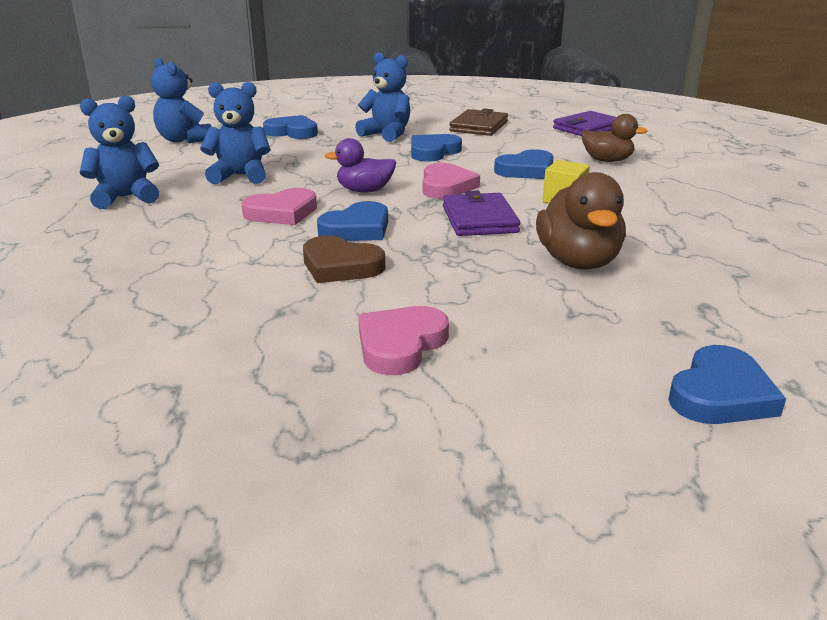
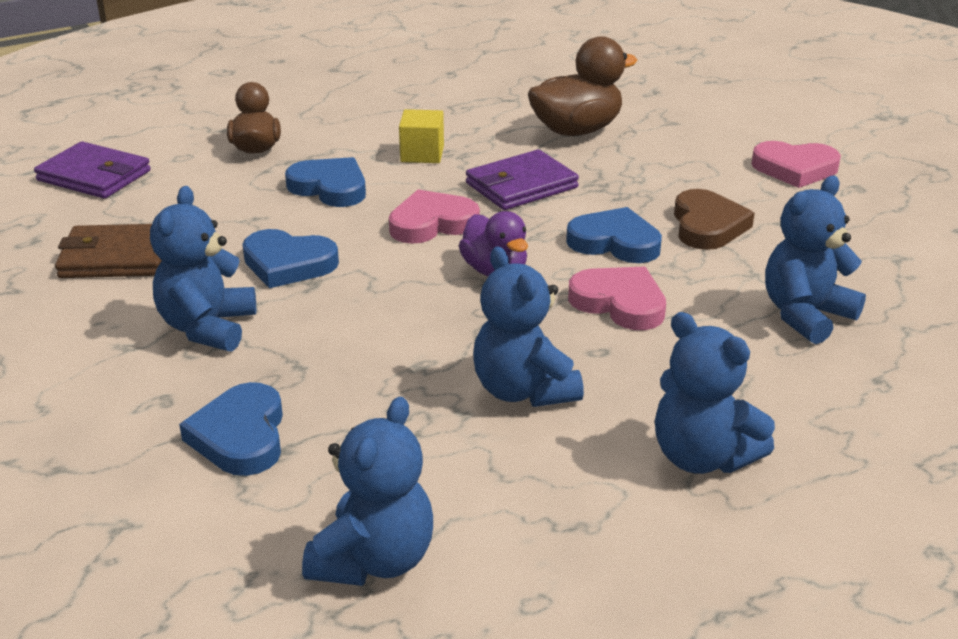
camera: 115 degrees left, 5 degrees up
(180, 261) = (805, 315): none -> blue teddy bear
(720, 394) = (719, 76): blue heart -> none

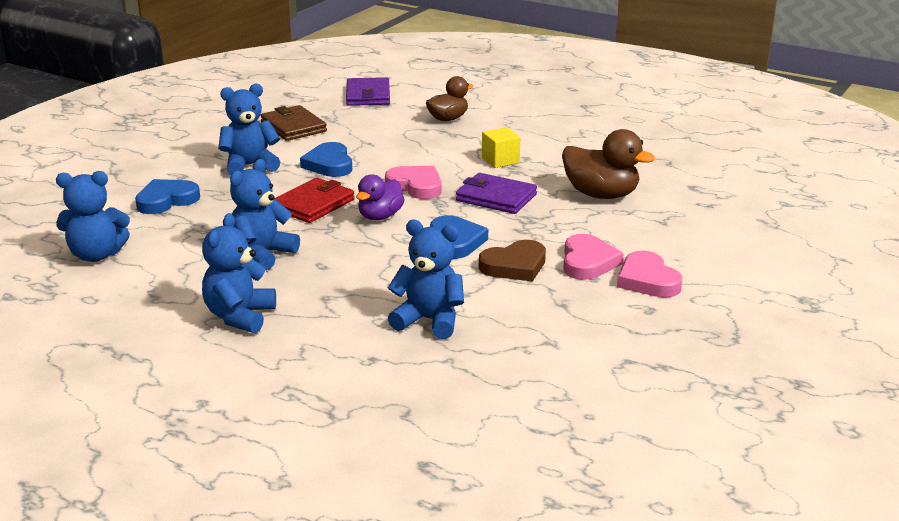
camera: 60 degrees right, 5 degrees down
(330, 187) = (425, 149): blue heart -> none
(405, 309) = (313, 204): none -> red wallet
(619, 303) = (381, 259): pink heart -> pink heart (588, 262)

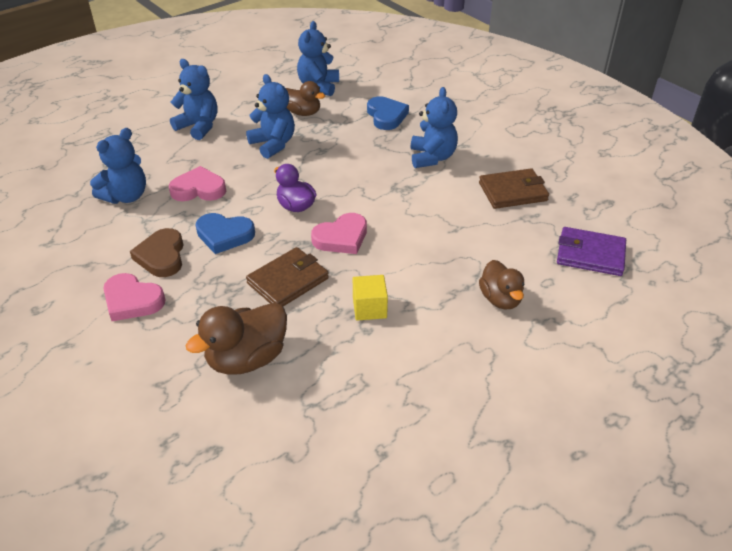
camera: 110 degrees right, 15 degrees up
(175, 251) = (303, 113): none -> brown duck
(313, 204) = (339, 177): red wallet -> none
(329, 164) = (414, 198): blue heart -> none
(496, 197) = (288, 281): purple wallet -> brown wallet
(647, 280) = (74, 327): pink heart -> pink heart (198, 189)

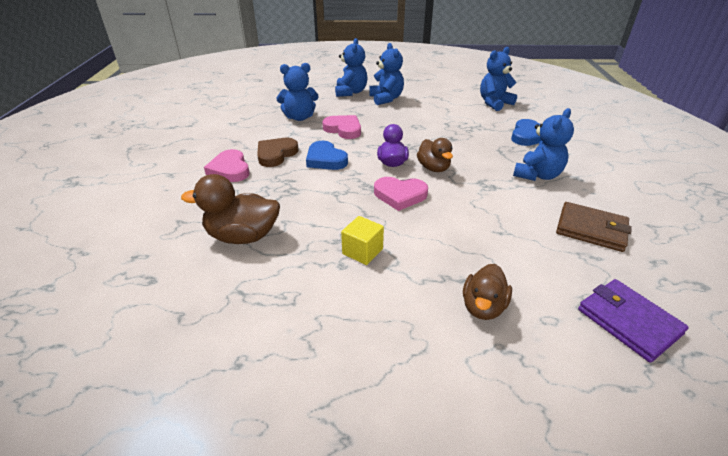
camera: 40 degrees right, 5 degrees down
(273, 144) = (421, 123): blue teddy bear -> blue teddy bear (351, 92)
(288, 281) = (329, 204): brown wallet -> none
(303, 113) = (464, 114): brown duck -> brown duck (433, 168)

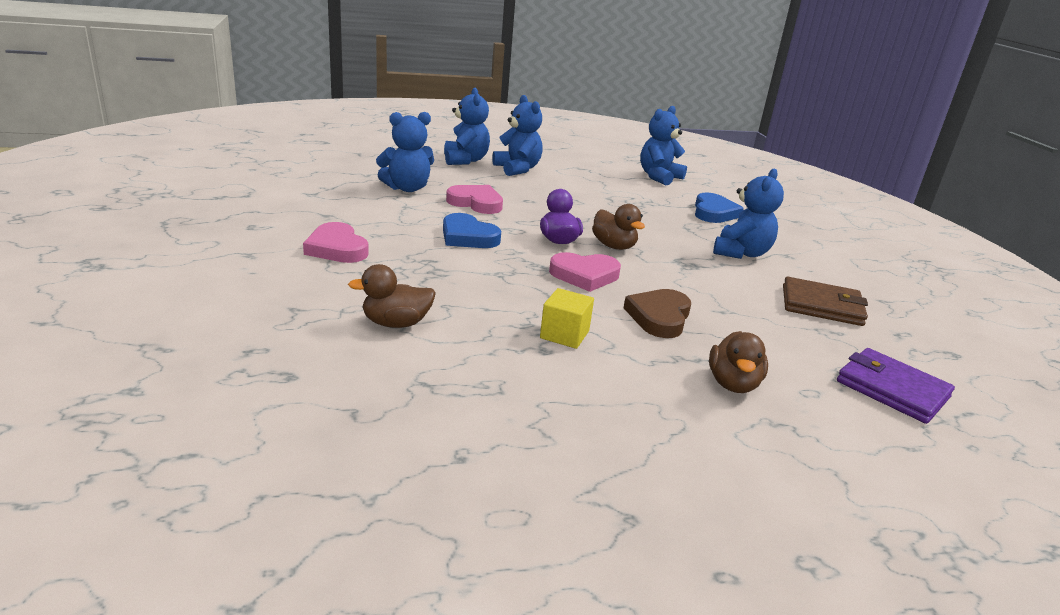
camera: 15 degrees left, 10 degrees down
(243, 236) = (396, 323): brown duck -> brown duck, size x0.66
(276, 154) = (395, 231): brown heart -> brown heart (659, 317)

